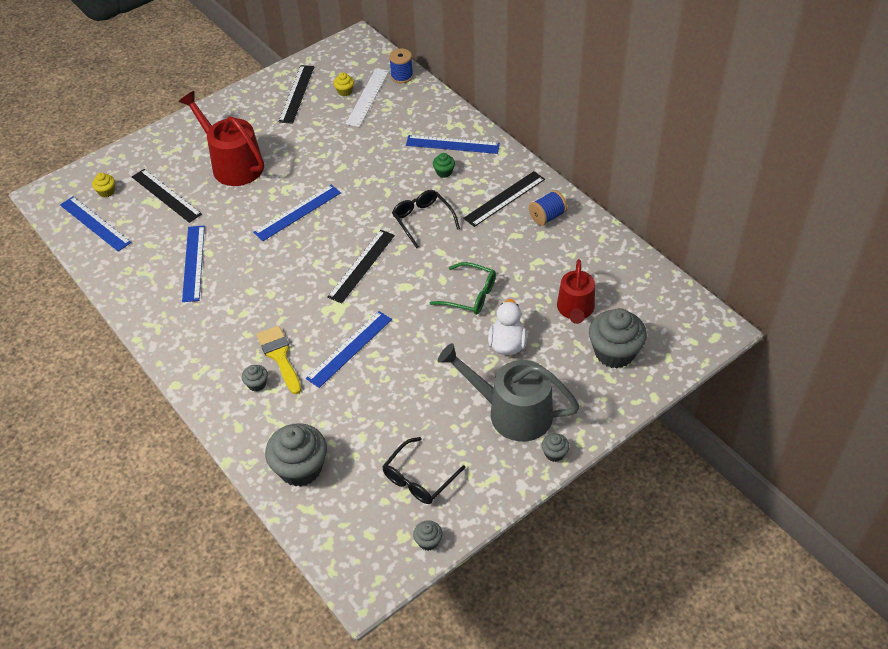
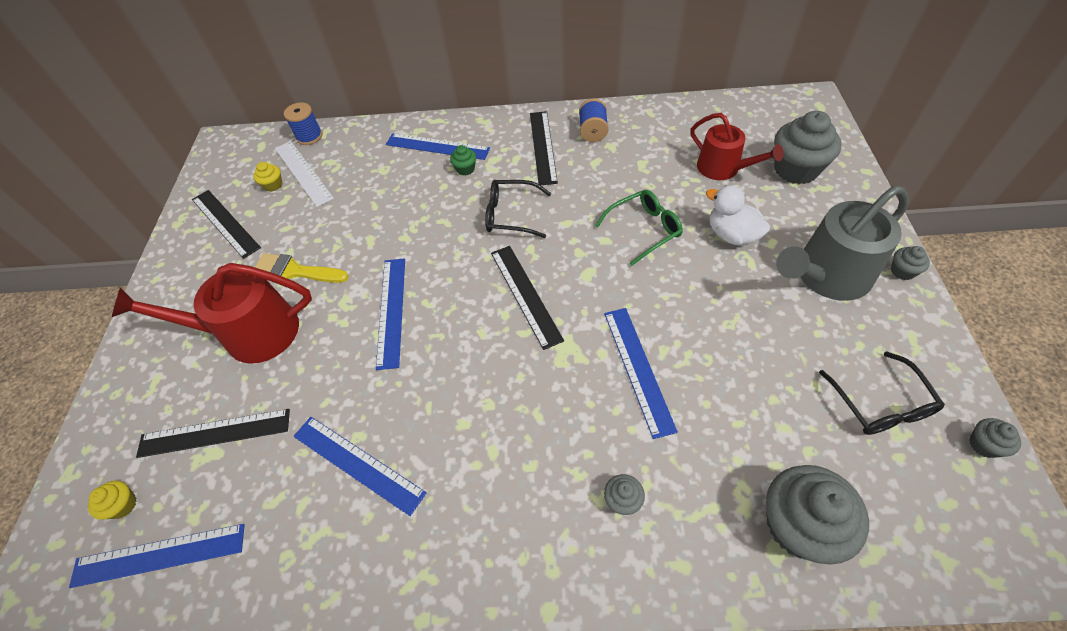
camera: 50 degrees left, 5 degrees up
(279, 356) = (595, 448): yellow brush -> yellow brush (294, 271)
(452, 144) = (437, 146): blue ruler -> blue ruler turned 60 degrees clockwise

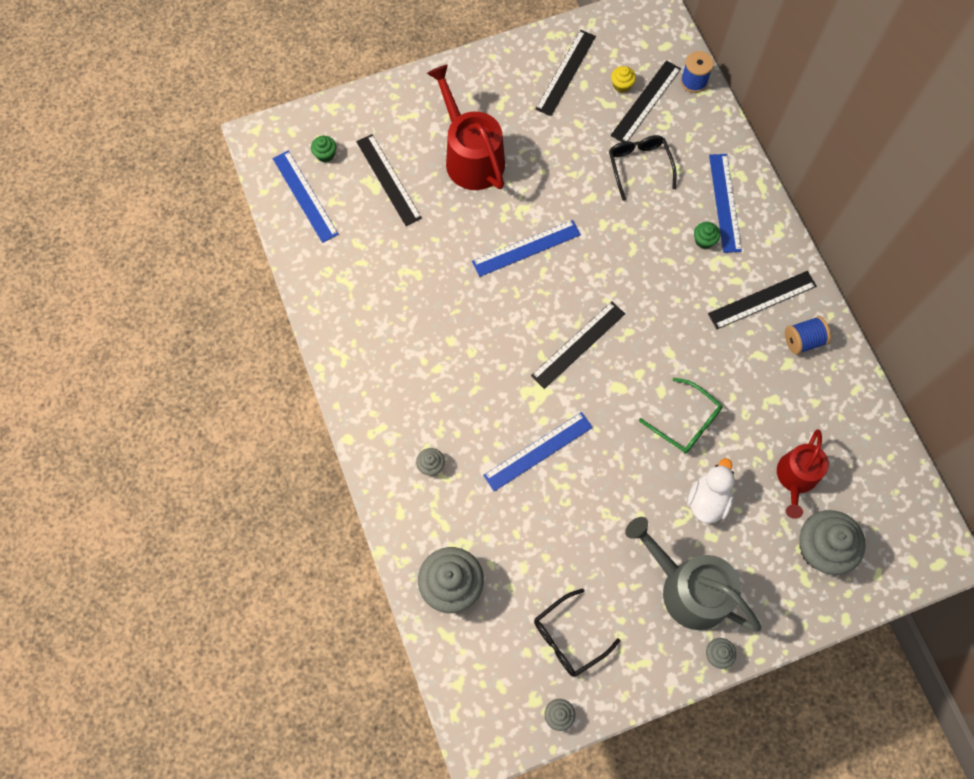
camera: 65 degrees right, 15 degrees up
(123, 505) = (325, 154): yellow cupcake -> green cupcake
(294, 271) = (537, 155): yellow brush -> none
(303, 172) = (646, 102): white ruler -> black ruler
(358, 463) = (399, 284): blue ruler -> none
(511, 215) = (661, 302): black glasses -> black glasses (639, 166)

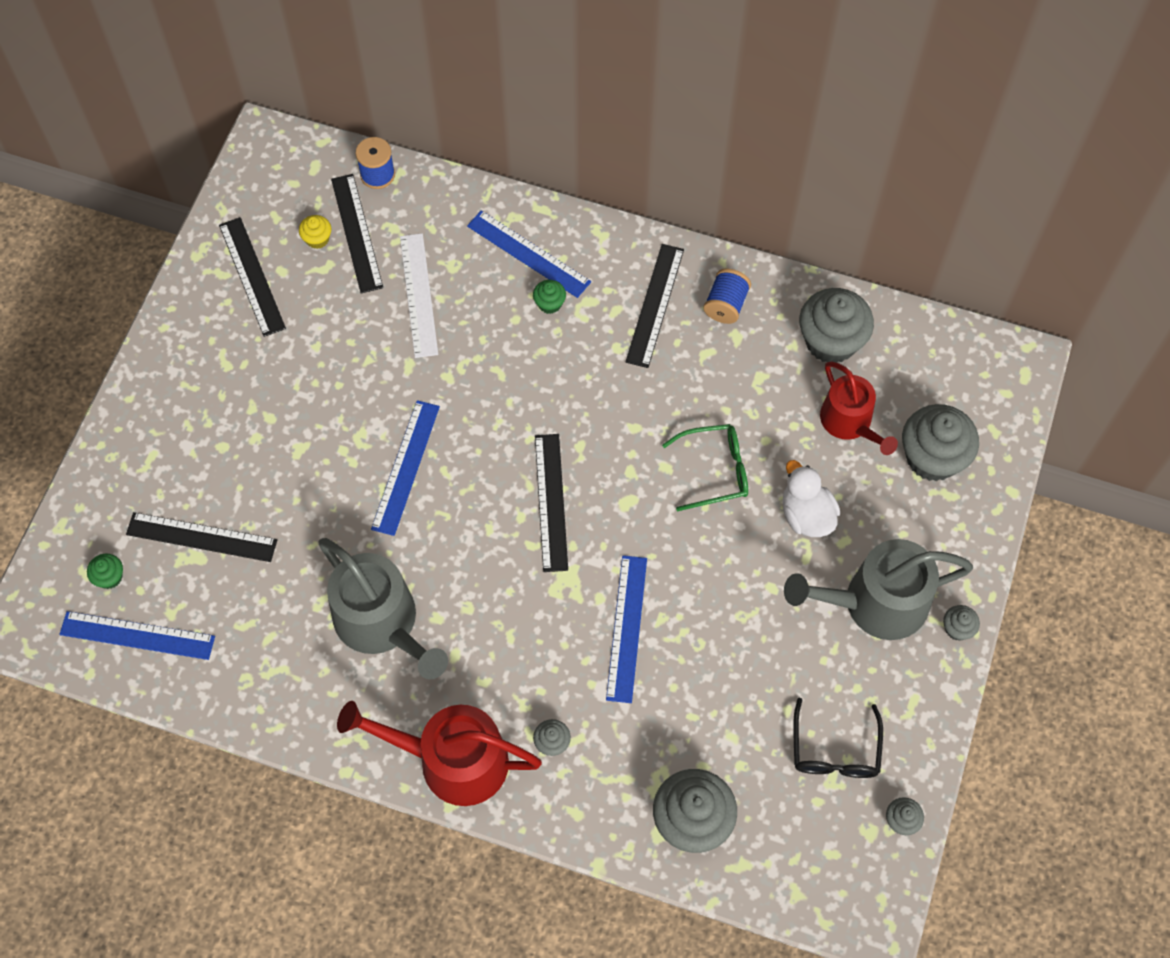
camera: 50 degrees left, 5 degrees down
(421, 314) = (382, 623): none -> grey watering can
(471, 157) = (255, 438): red watering can -> red watering can (452, 760)
(639, 166) = (418, 295): black glasses -> white ruler
(841, 423) = (831, 341): none -> grey cupcake

